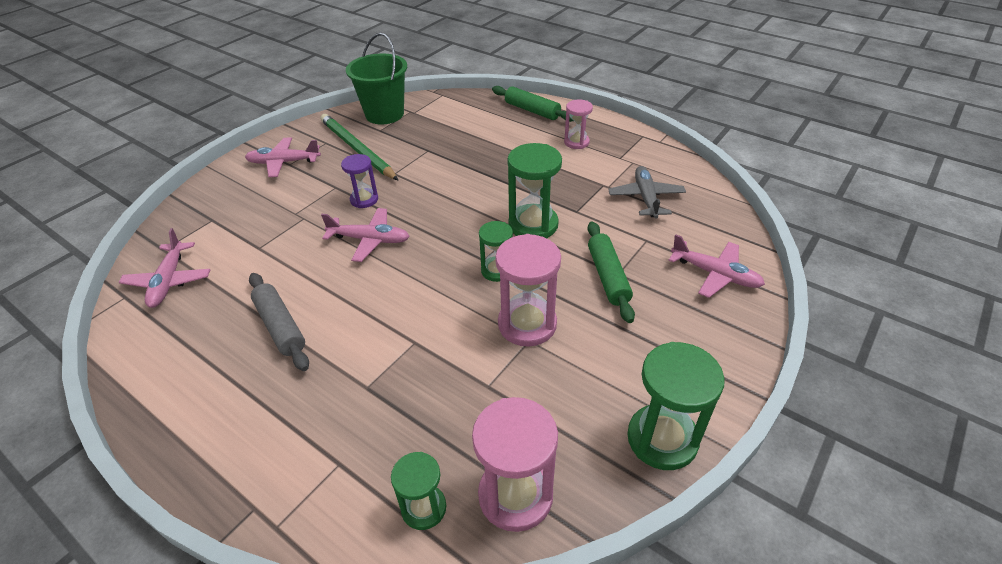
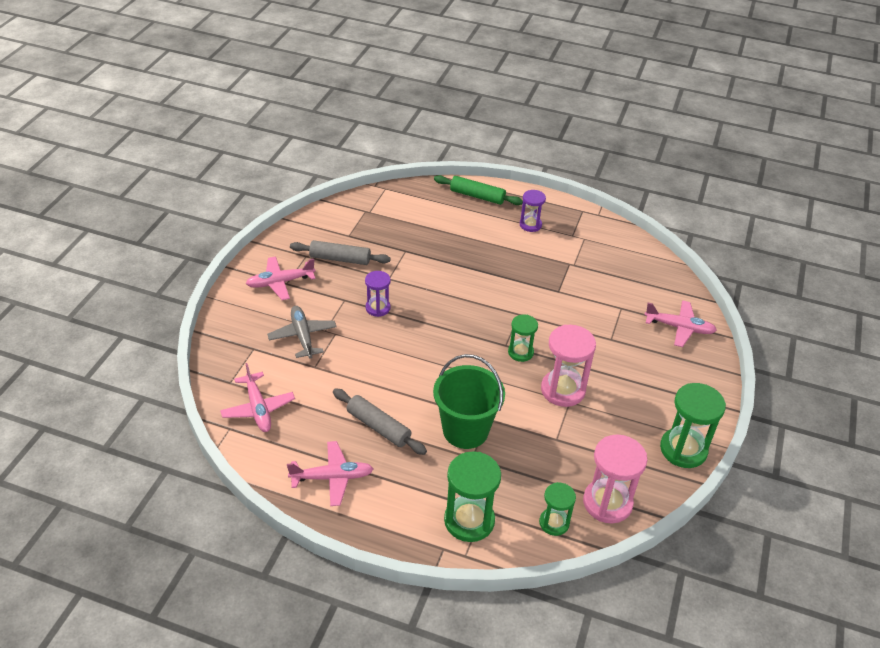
camera: 20 degrees left, 0 degrees up
(357, 149) = (340, 259): green pencil -> grey rolling pin
(369, 240) = (405, 344): pink plane -> pink plane (332, 478)
(384, 114) = (343, 217): green bucket -> green bucket (465, 430)
(533, 225) = (530, 309): green hourglass -> green hourglass (469, 520)
(576, 142) = (530, 225): pink hourglass -> purple hourglass
(608, 276) = (604, 343): green rolling pin -> none
(646, 198) = (607, 270): grey plane -> grey plane (303, 336)

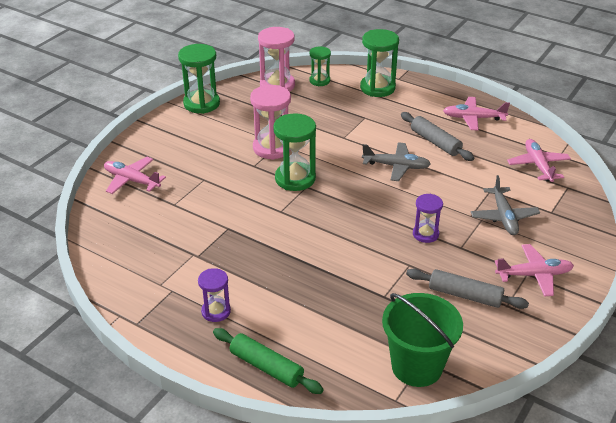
camera: 165 degrees left, 5 degrees down
(418, 384) = (396, 166): none -> grey plane
(465, 430) = (365, 132): green bucket -> green bucket (417, 366)
(520, 352) = (295, 179): green hourglass -> green hourglass, size x1.67

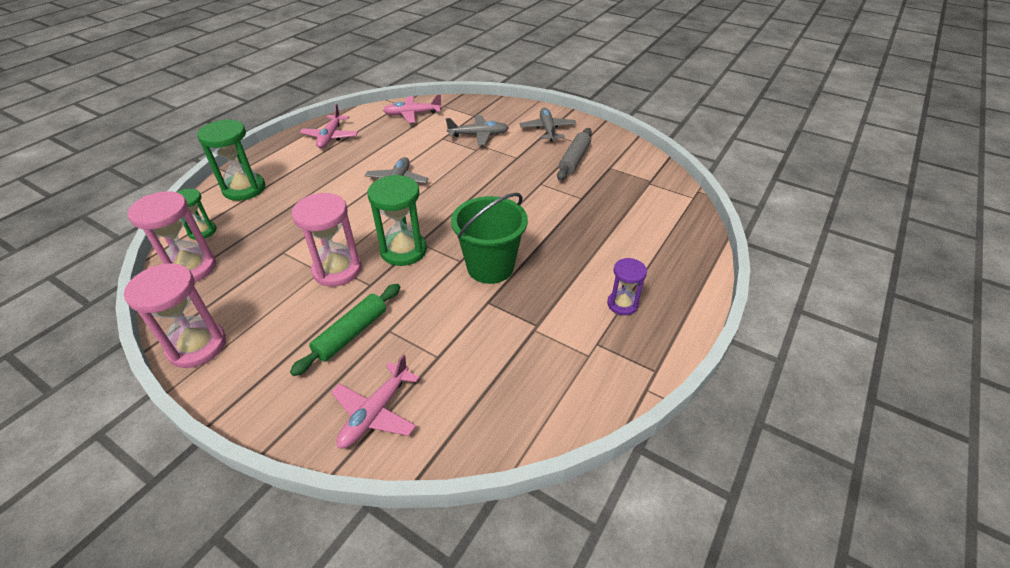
camera: 90 degrees left, 5 degrees up
(201, 103) = (197, 346): green hourglass -> pink hourglass
(266, 367) = (684, 266): green rolling pin -> green rolling pin (351, 334)
(417, 366) = (656, 186): green bucket -> green bucket (490, 267)
(425, 234) = (500, 173): purple hourglass -> none
(435, 142) = (363, 159): grey rolling pin -> none
(534, 275) = (547, 129): pink plane -> grey plane

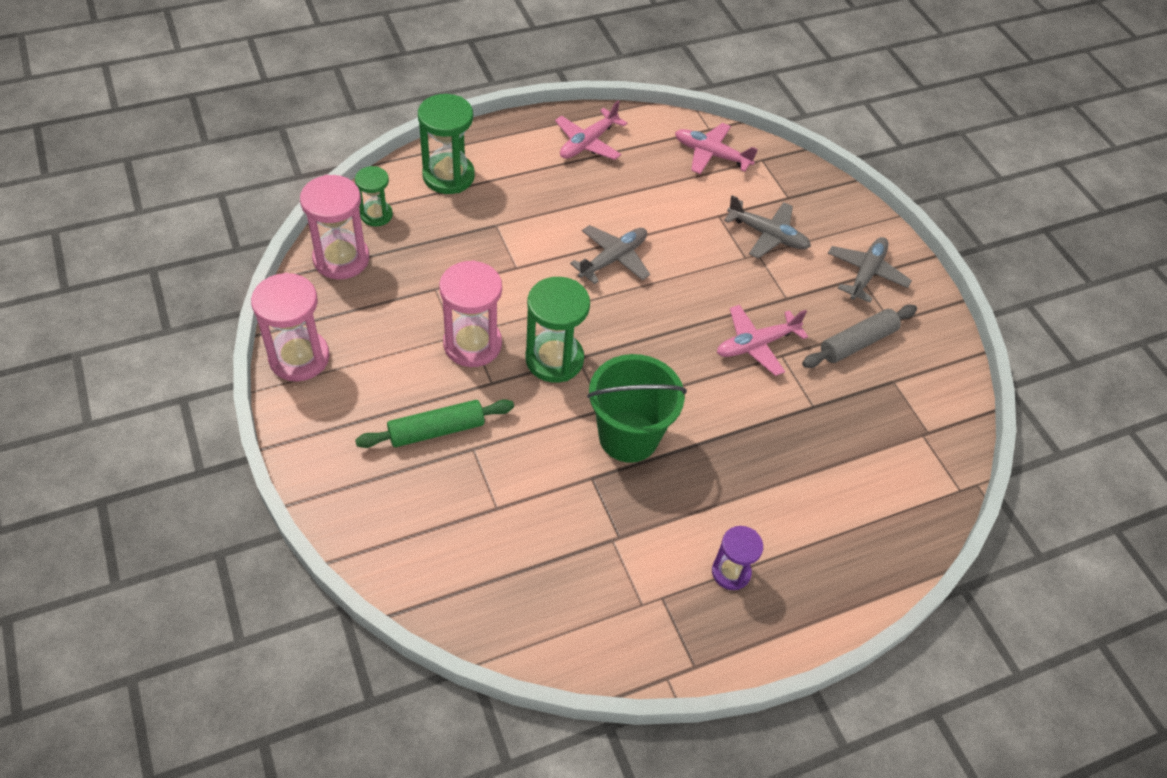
camera: 30 degrees right, 10 degrees up
(375, 413) = (402, 528): pink plane -> pink plane (756, 344)

